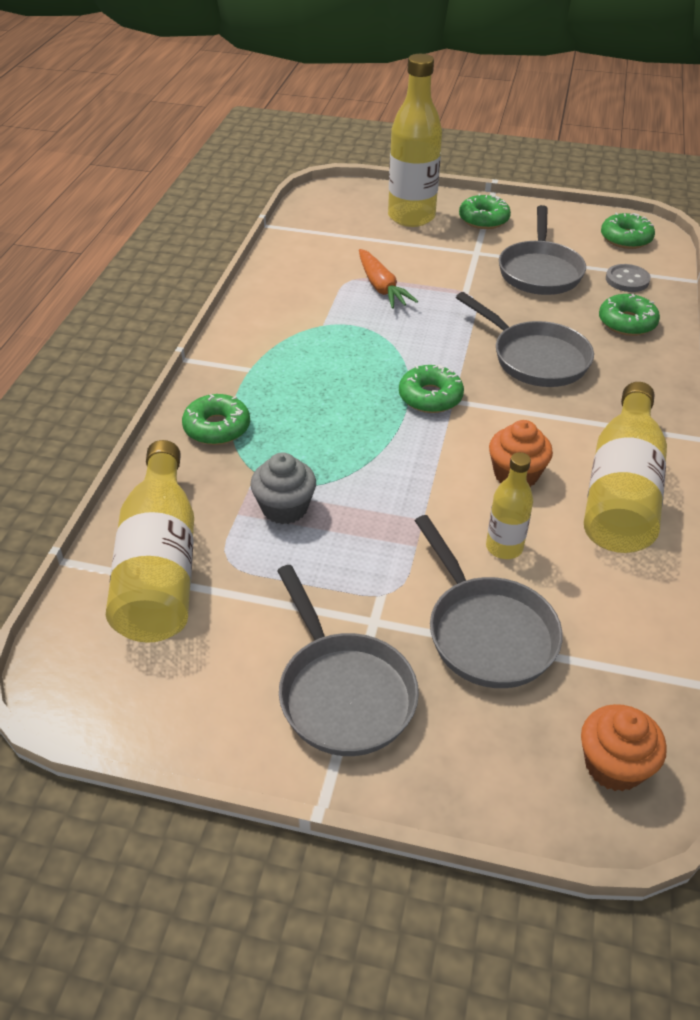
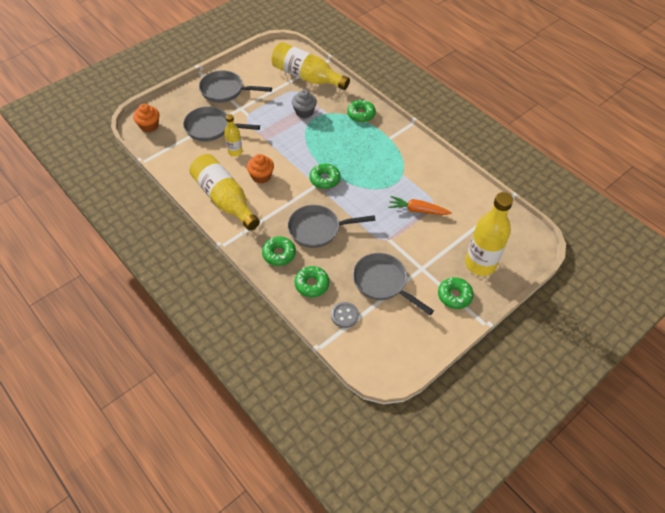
camera: 125 degrees right, 10 degrees up
(626, 238) = (383, 351): green donut -> green donut (279, 254)

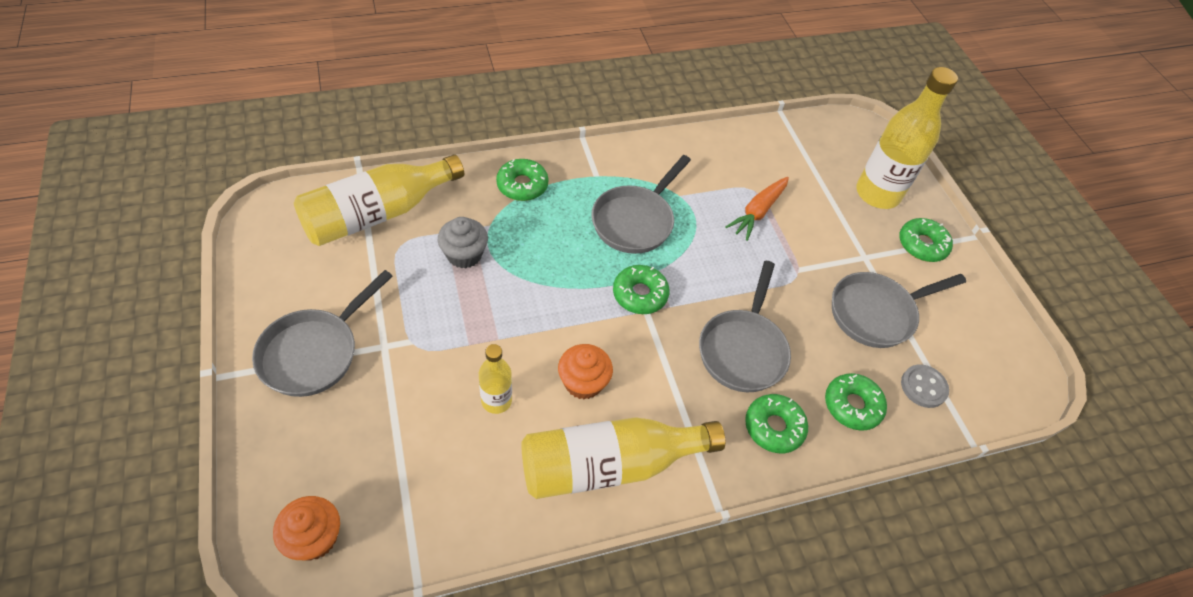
camera: 70 degrees left, 0 degrees up
(211, 128) = (404, 417): grey pan -> grey pan (635, 221)

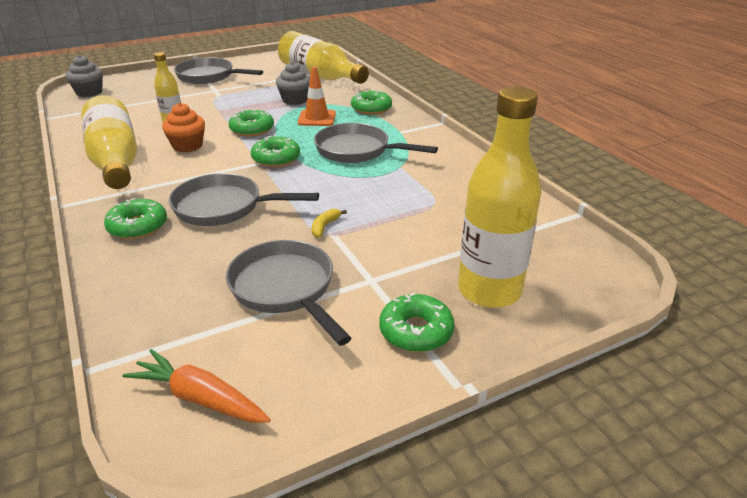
camera: 85 degrees right, 20 degrees down
(314, 538) = (89, 92): orange cupcake -> grey cupcake
(535, 241) = (317, 118): none -> orange traffic cone
(757, 212) = (403, 207): orange carrot -> orange carrot (199, 398)
(786, 273) = (324, 226): none -> yellow banana
(852, 405) = (157, 272): green donut -> green donut (252, 129)
(923, 387) = (180, 326): grey button -> none

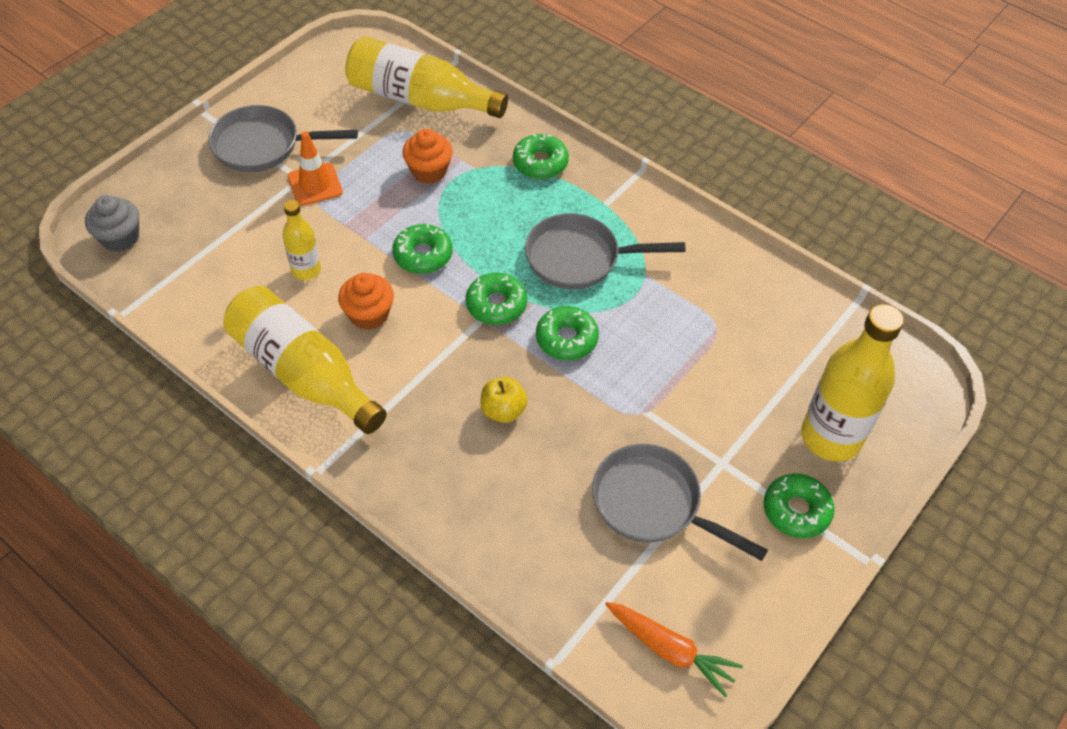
camera: 25 degrees left, 20 degrees up
(138, 226) = (435, 474): green donut -> green donut (566, 339)
(199, 398) = (670, 650): orange carrot -> orange carrot turned 150 degrees counterclockwise
(224, 207) = (503, 410): grey pan -> yellow apple
(295, 100) = (429, 171): grey cupcake -> orange cupcake
(317, 118) = (486, 205): orange traffic cone -> orange traffic cone (315, 184)
(324, 226) = (630, 403): yellow banana -> none

